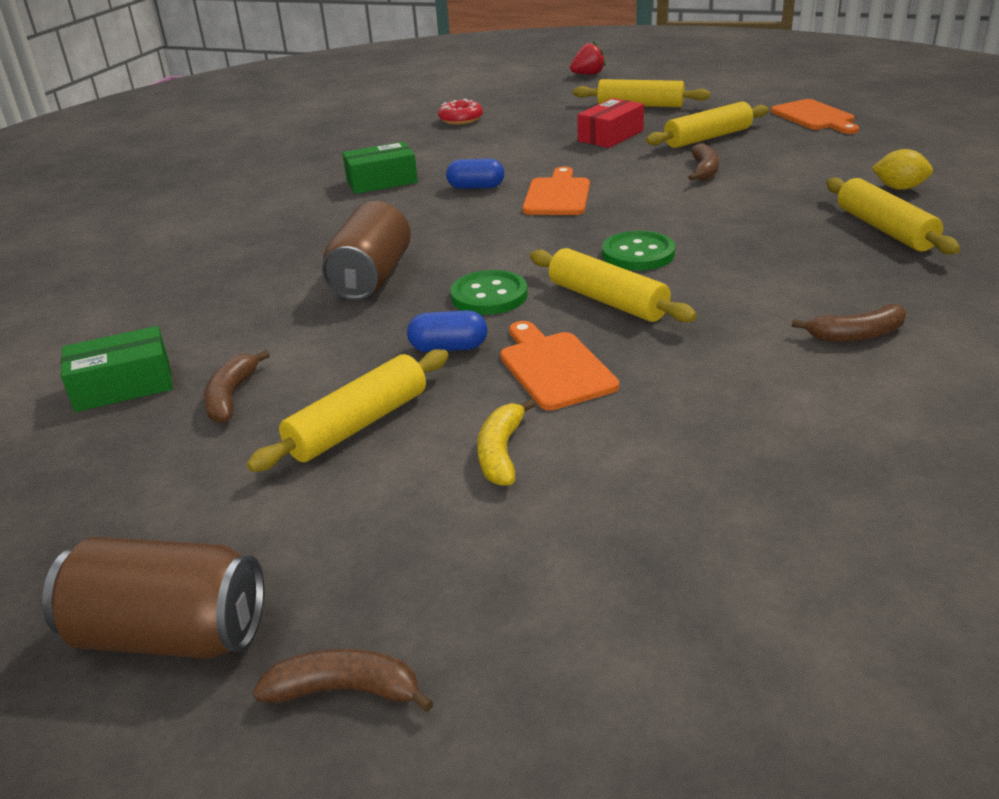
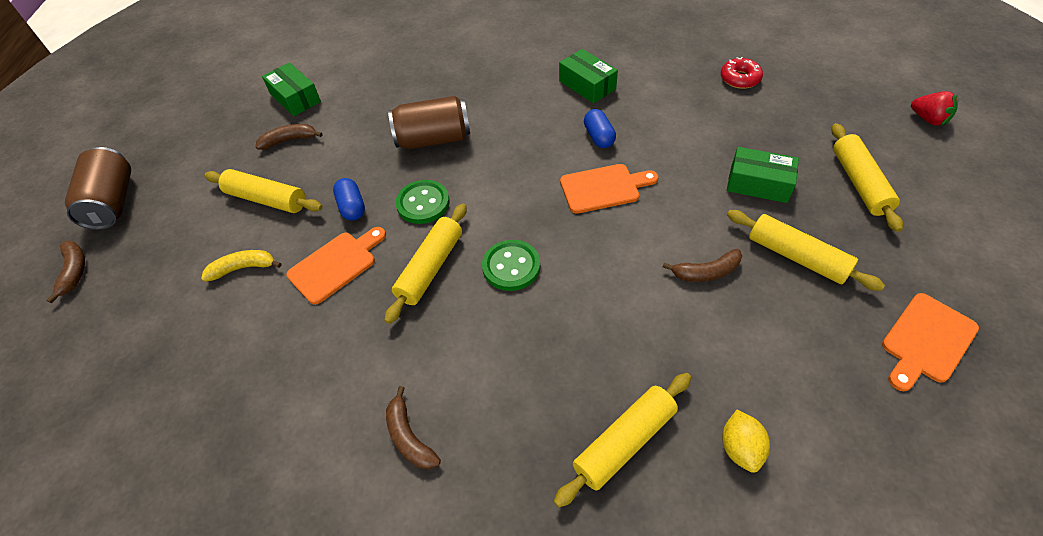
camera: 70 degrees right, 20 degrees up
(610, 136) = (758, 184): red box -> green box

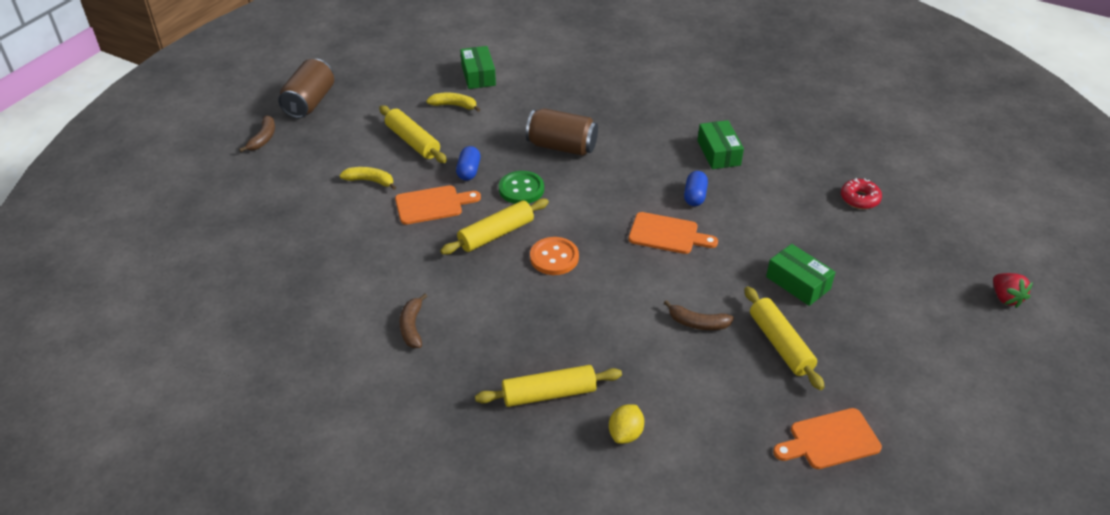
camera: 25 degrees right, 10 degrees down
(289, 140) = (454, 105): brown banana -> yellow banana
(511, 266) = (554, 257): green button -> orange button
(859, 183) = (887, 318): yellow rolling pin -> none

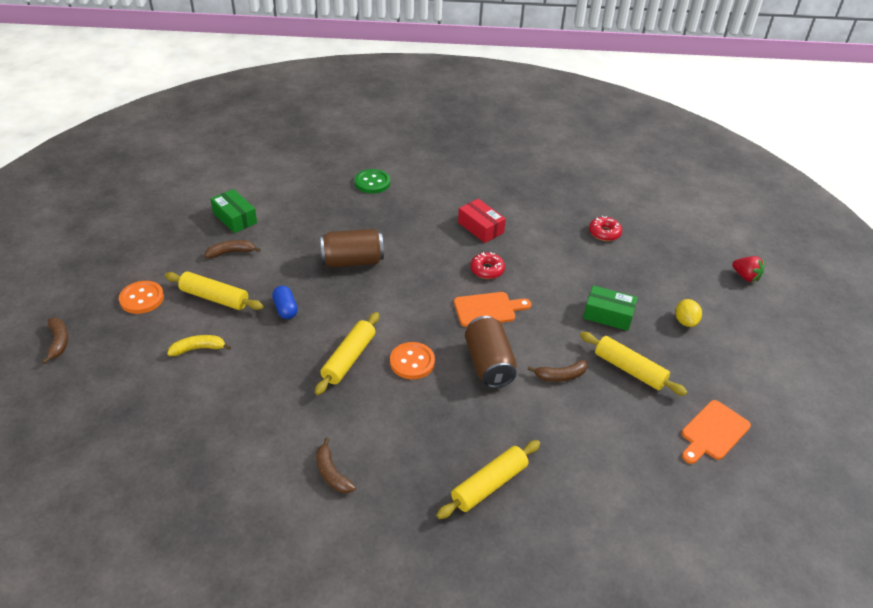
camera: 30 degrees left, 0 degrees up
(309, 102) = (84, 291): brown can -> brown can (488, 364)
(351, 123) = (142, 298): none -> orange button
(432, 205) = (273, 351): orange cutting board -> none
(454, 105) = (231, 252): yellow banana -> brown banana
(521, 189) = (343, 310): green button -> green button (372, 182)
(625, 434) = (571, 493): yellow lemon -> yellow lemon (685, 321)
(695, 196) = (487, 270): blue capsule -> red donut
(719, 153) = (480, 227): green box -> red box

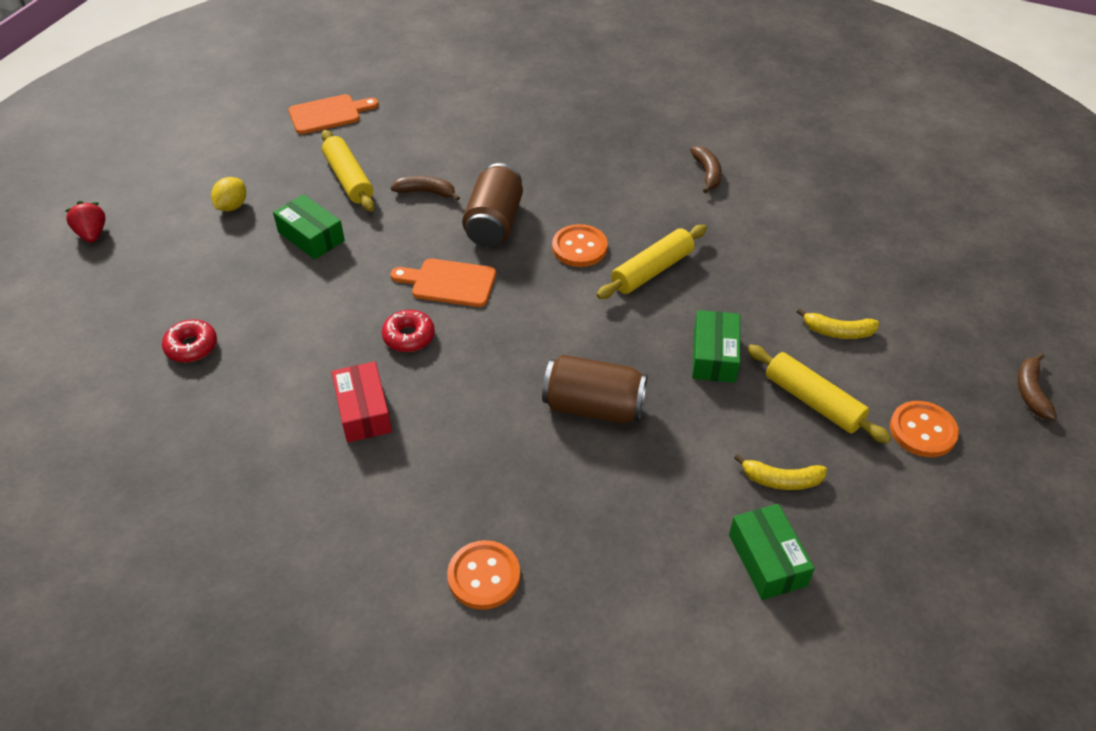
camera: 155 degrees left, 5 degrees up
(231, 252) = (781, 480): brown banana -> yellow banana
(285, 309) = (714, 356): blue capsule -> green box
(372, 182) = (484, 576): green button -> orange button
(489, 485) = (565, 130): yellow rolling pin -> none

